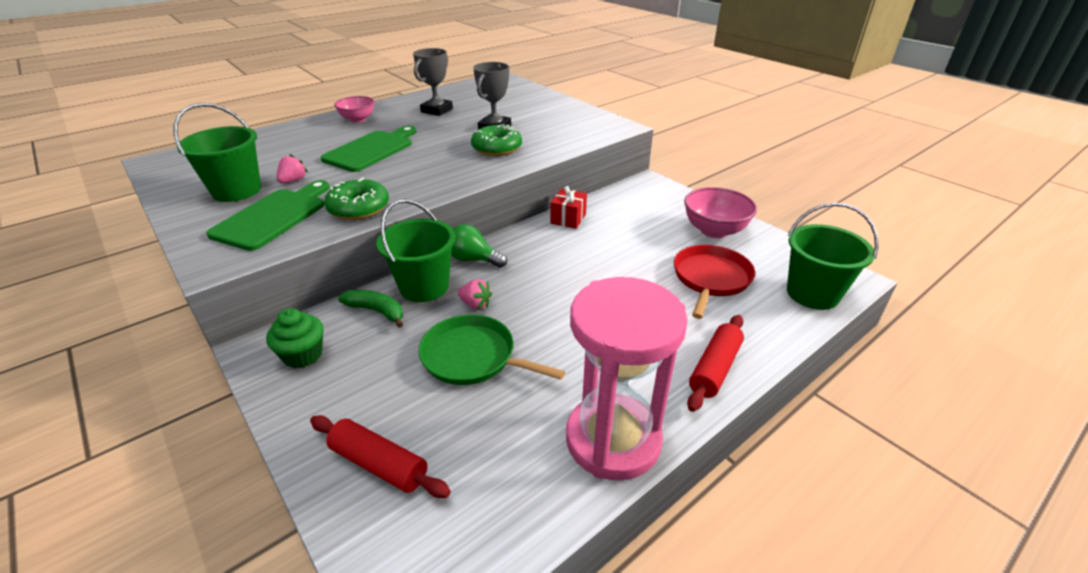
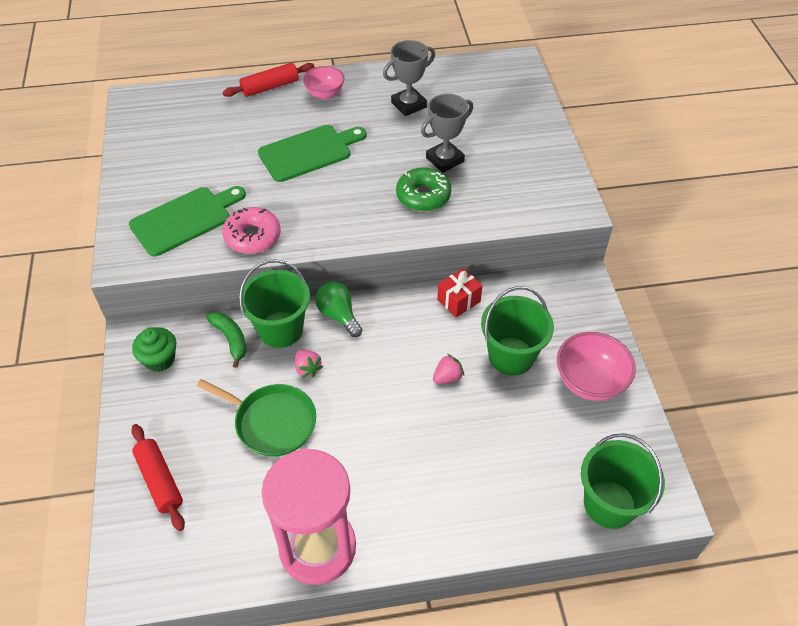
camera: 30 degrees right, 15 degrees up
(237, 190) = (174, 170): green bucket -> green bucket (511, 356)
(293, 181) = (222, 174): pink strawberry -> pink strawberry (447, 377)
(359, 208) = (252, 236): green donut -> pink donut
(473, 357) = (272, 422): green pan -> green pan turned 150 degrees clockwise
(710, 278) = (529, 439): red pan -> none
(714, 368) = (444, 531): red rolling pin -> red rolling pin (270, 87)

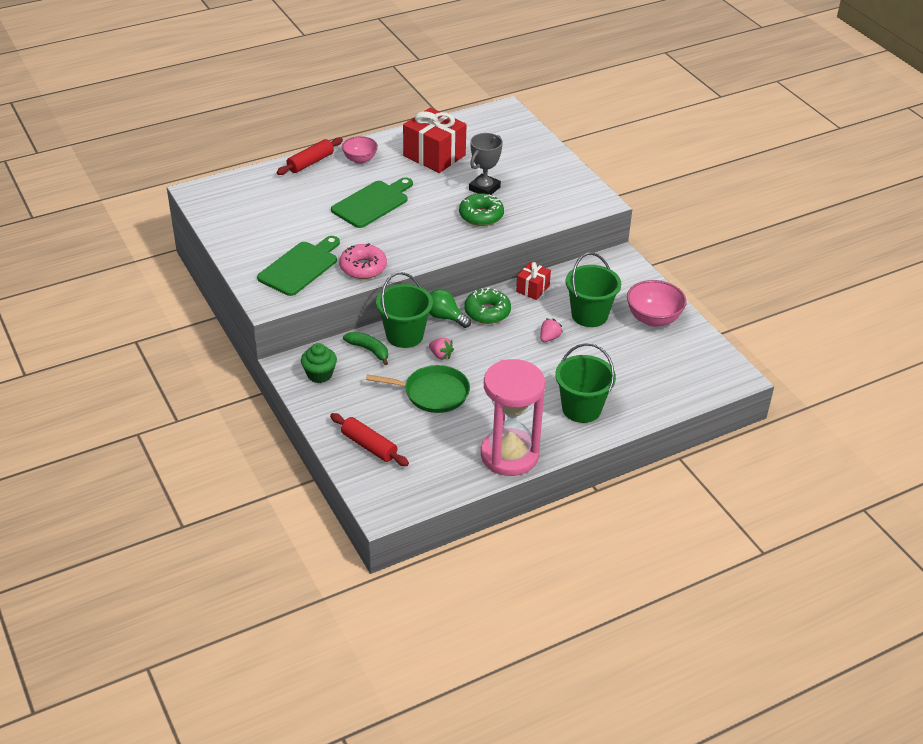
camera: 20 degrees left, 10 degrees down
(390, 320) = (487, 312): none -> green donut
(408, 105) = (434, 155): grey trophy -> red gift
(609, 504) = (698, 385): green bucket -> green bucket (581, 409)

